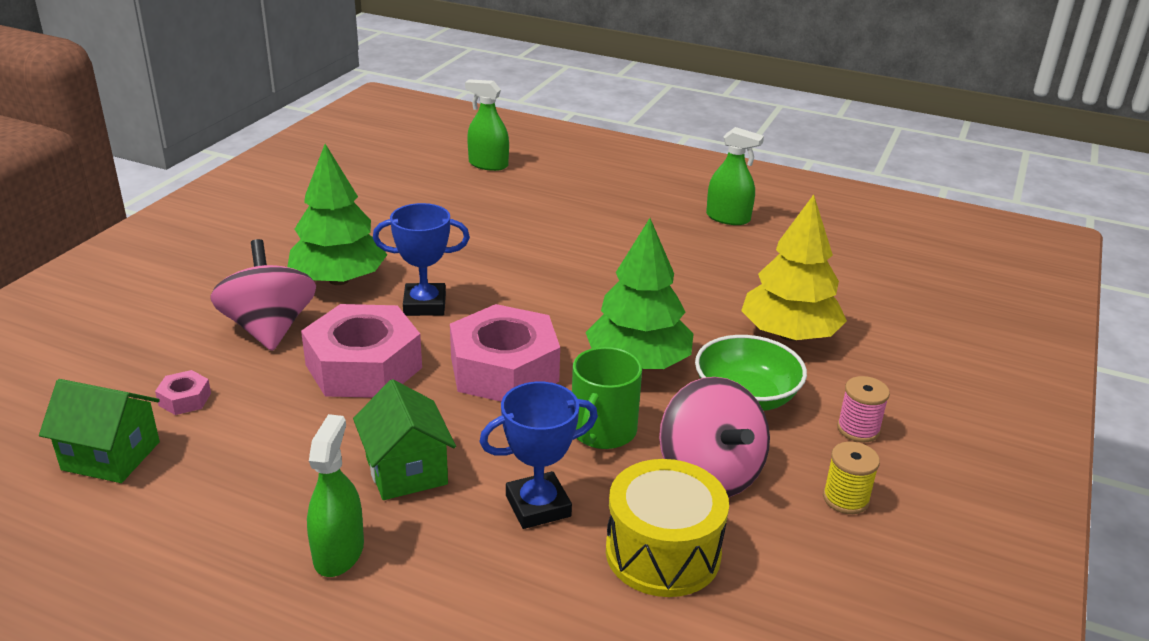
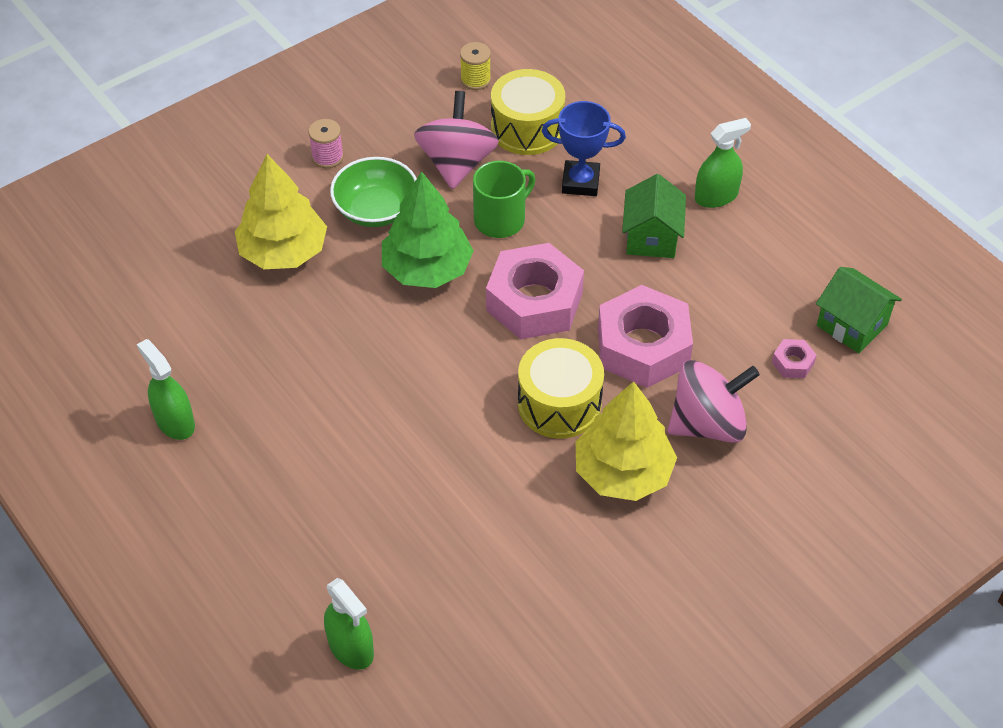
camera: 150 degrees left, 20 degrees up
(269, 329) = (707, 424): pink spinning top -> pink spinning top turned 120 degrees counterclockwise
(338, 552) = (716, 196): green spray bottle -> green spray bottle turned 150 degrees counterclockwise
(339, 280) = (623, 472): green tree -> yellow tree
(424, 305) = (559, 404): blue trophy -> yellow drum
(845, 499) = (389, 118): yellow spool -> yellow spool (475, 80)

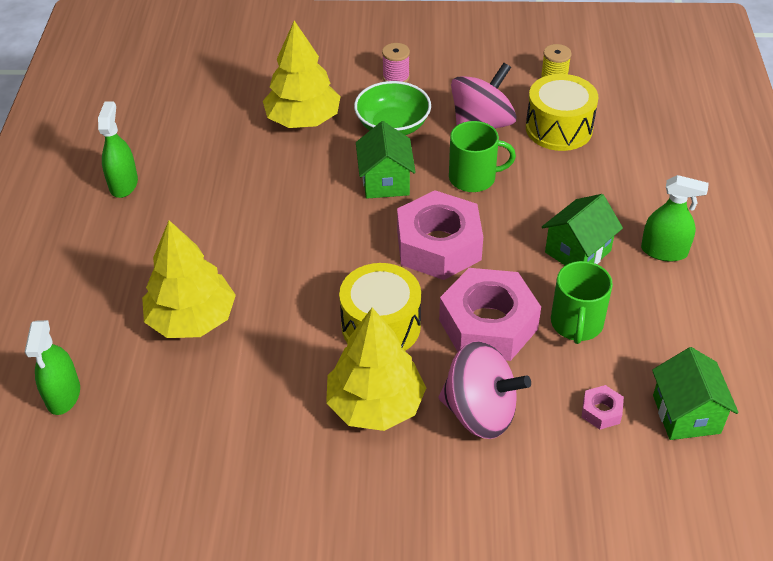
camera: 40 degrees right, 5 degrees down
(390, 504) = (192, 319): none -> yellow tree
(427, 269) = (385, 182): green tree -> green house
(580, 182) = (561, 184): blue trophy -> none
(708, 302) = (576, 323): none -> green mug

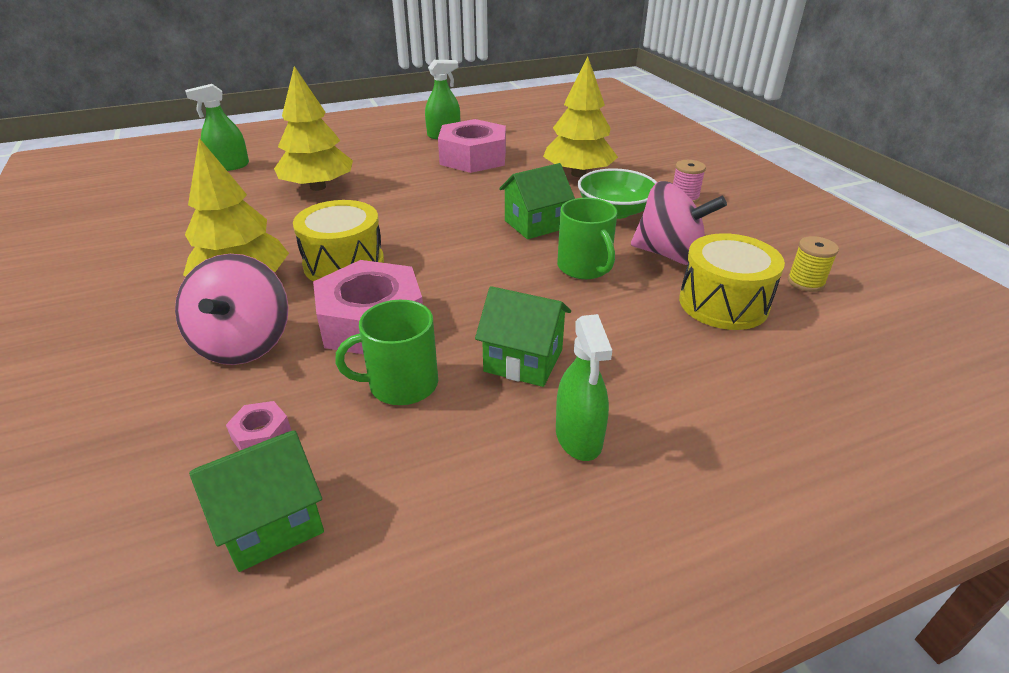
camera: 65 degrees right, 10 degrees down
(438, 245) = (469, 269): pink nut -> pink nut (473, 157)

